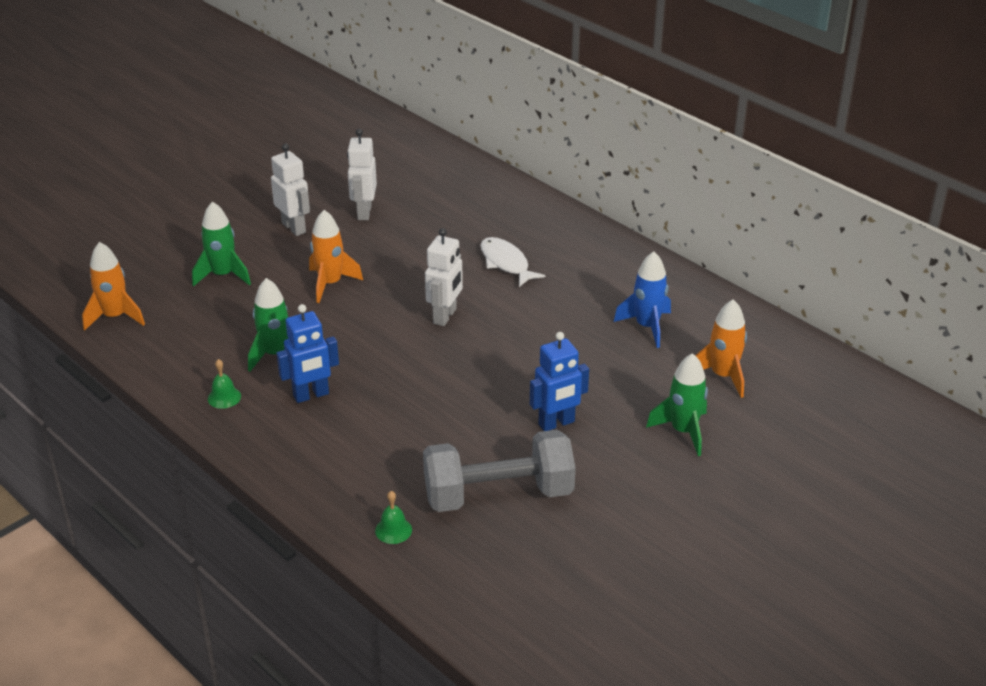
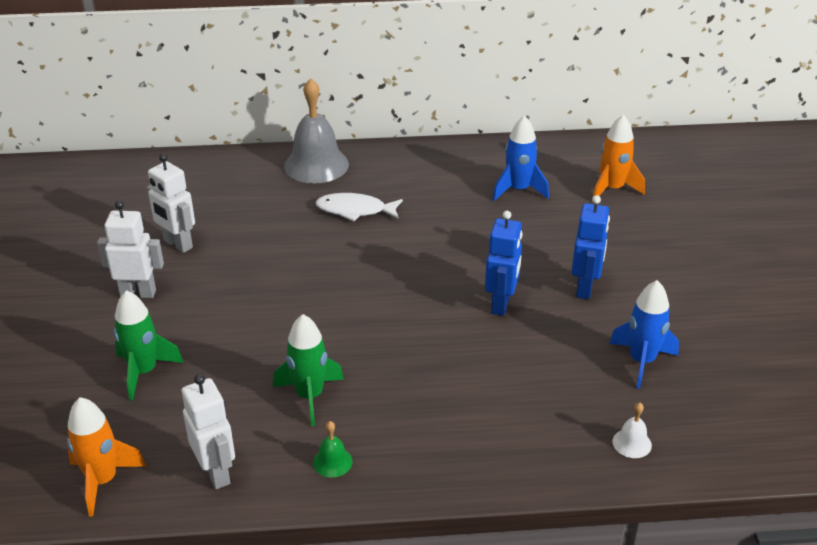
camera: 50 degrees left, 0 degrees up
(311, 395) = (396, 403): blue robot -> blue robot (501, 304)
(330, 284) = (252, 313): orange rocket -> none
(393, 530) = (632, 443): green bell -> white bell
(445, 316) = (383, 274): white robot -> white robot (216, 473)
(498, 494) = (641, 361): grey dumbbell -> blue rocket
(539, 215) = (316, 165): none -> grey bell
(683, 431) = (655, 237): green rocket -> none

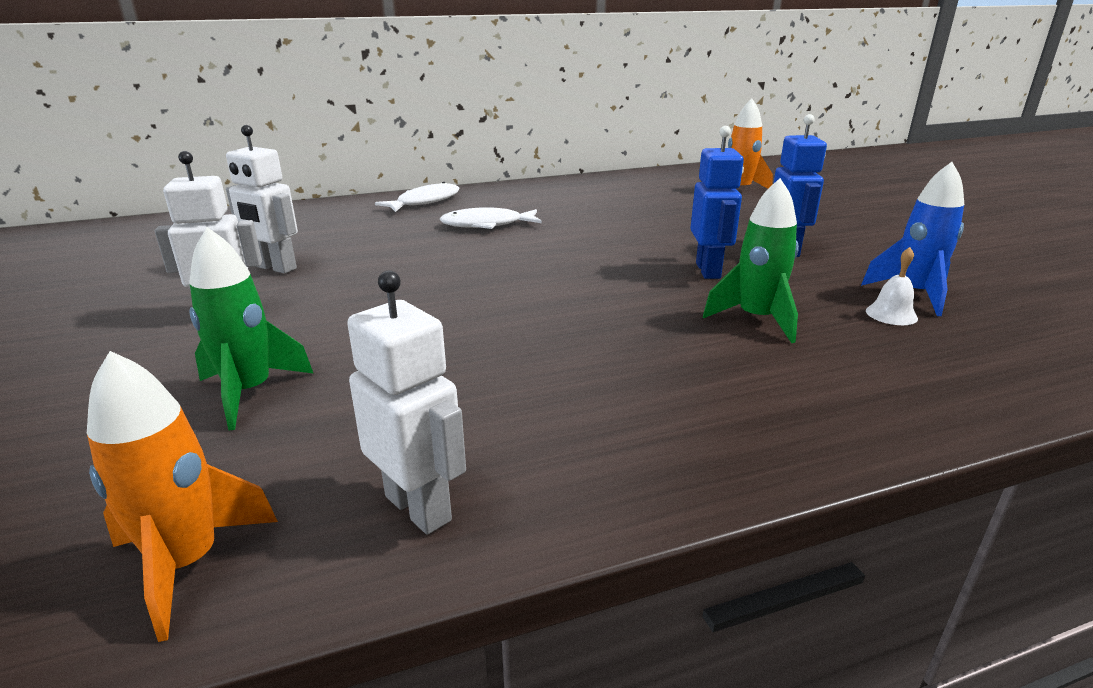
camera: 15 degrees left, 10 degrees down
(309, 396) = (527, 383): green rocket -> green rocket (756, 319)
(316, 165) = (425, 202): grey bell -> white fish
(332, 462) = (613, 456): green bell -> none
(518, 190) = (649, 198): blue rocket -> none
(632, 443) = (999, 366): white bell -> white bell (891, 314)

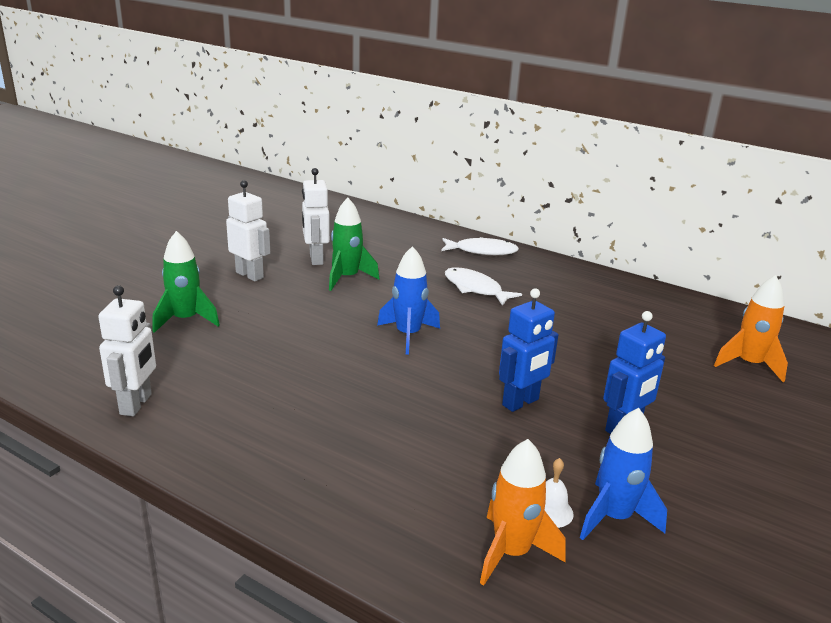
camera: 50 degrees right, 0 degrees up
(187, 564) = (64, 370): orange rocket -> orange rocket (511, 553)
(523, 276) = (408, 335): none -> blue rocket
(756, 319) = (456, 447): green rocket -> green rocket (347, 278)

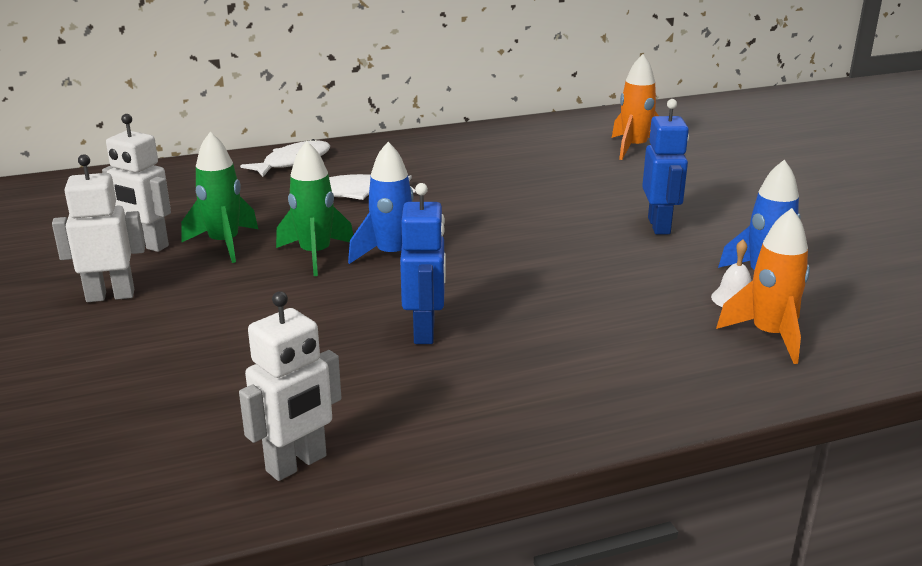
camera: 50 degrees left, 0 degrees up
(136, 404) = (297, 464): white robot -> white robot turned 90 degrees clockwise
(186, 320) = (147, 372): green rocket -> green rocket (315, 255)
(521, 402) = (575, 250): blue robot -> blue robot (425, 332)

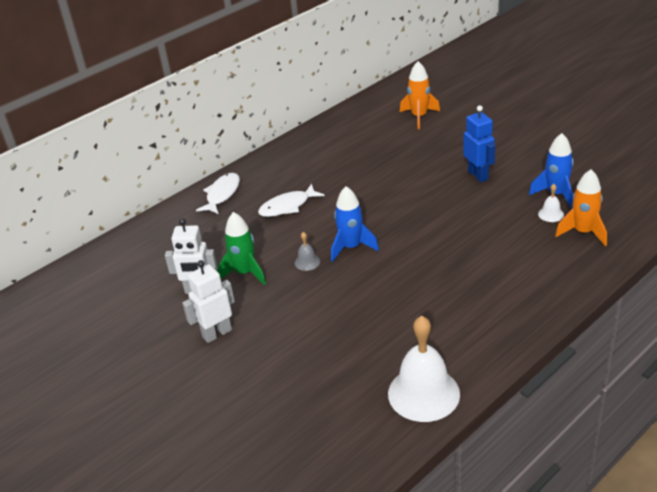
camera: 20 degrees left, 10 degrees up
(297, 464) = (423, 393): white robot -> white bell
(315, 255) = (307, 262): green rocket -> grey bell
(425, 332) = (415, 292): blue robot -> none

